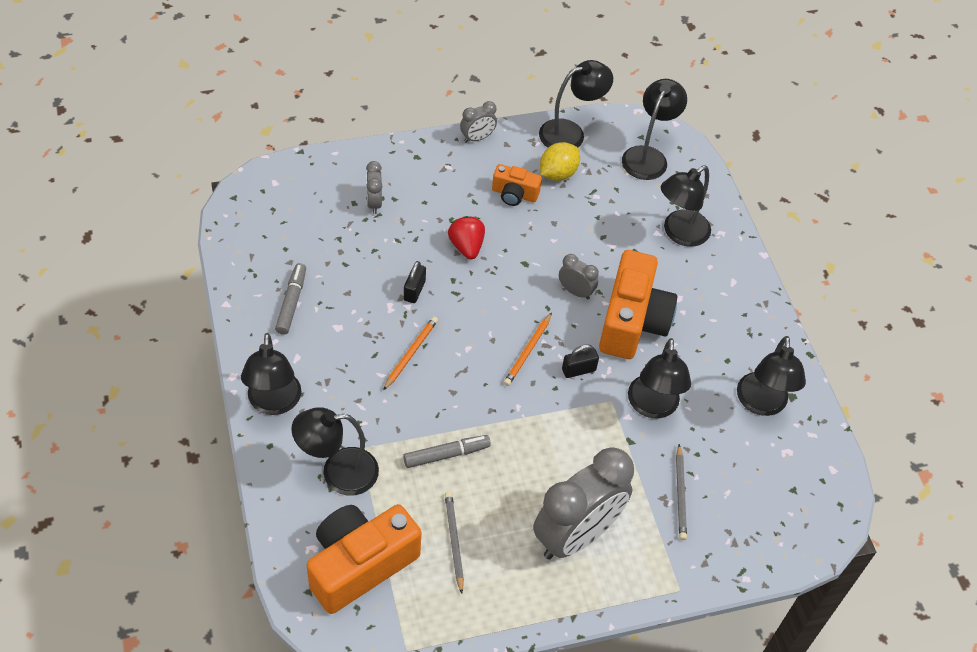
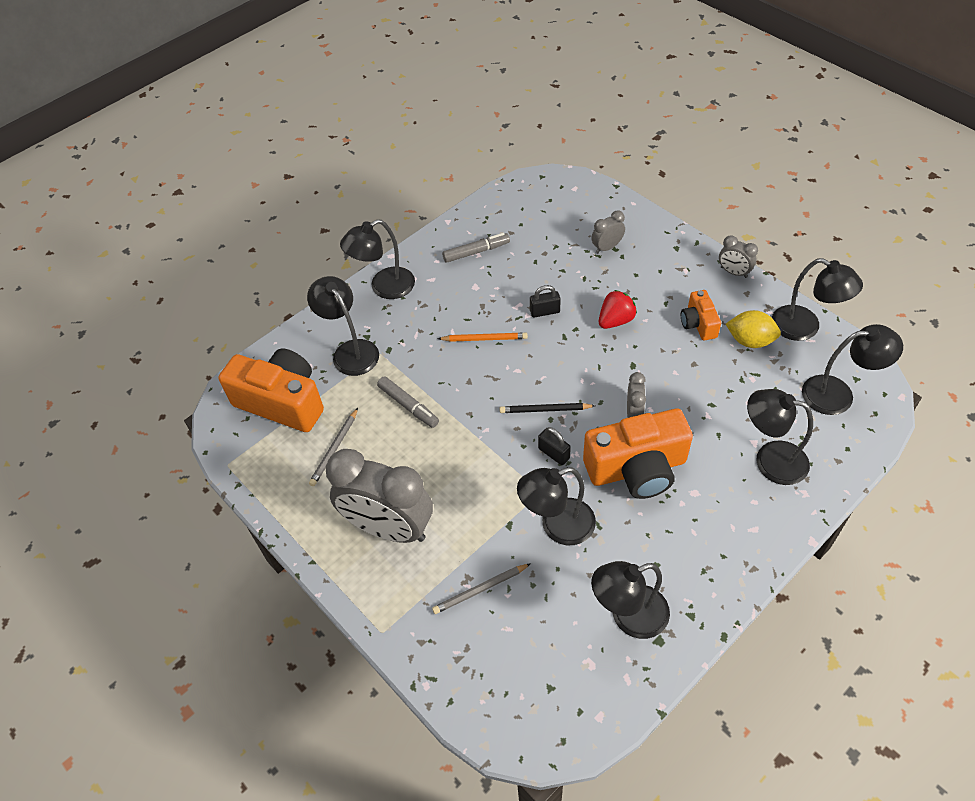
camera: 70 degrees right, 0 degrees up
(454, 541) = (334, 448): grey pencil -> grey pencil turned 150 degrees clockwise
(527, 351) = (545, 409): orange pencil -> black pencil

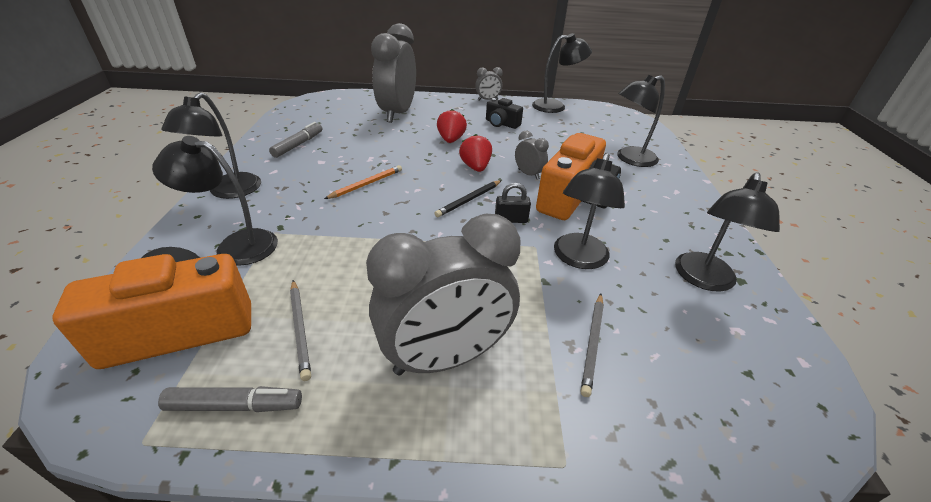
camera: 50 degrees left, 15 degrees down
(408, 406) = (347, 253): grey marker -> grey marker (235, 405)
(545, 311) = (395, 153): black padlock -> none
(595, 373) = (475, 167): none -> red strawberry
(607, 247) = (397, 113): grey clock -> grey clock, size x2.28
(698, 324) = (501, 124): orange camera -> black camera
(750, 341) = (538, 120): yellow lemon -> none
(838, 394) = (611, 122): black lamp -> none

